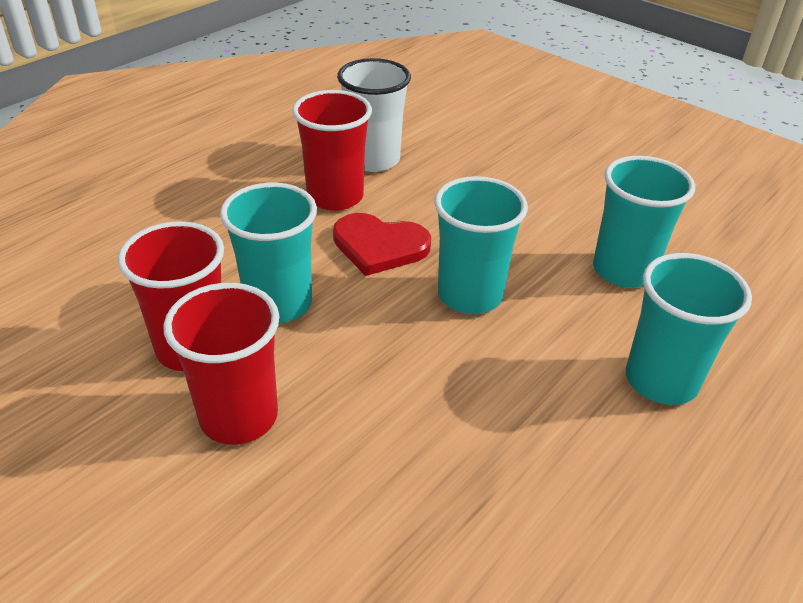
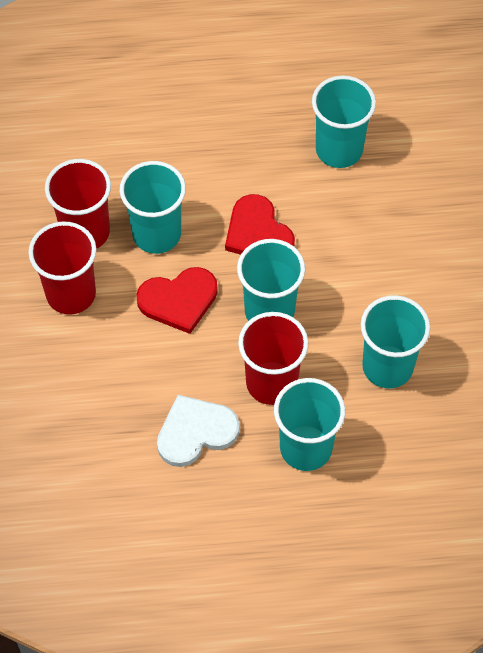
camera: 45 degrees right, 20 degrees up
(335, 197) = (275, 168): red cup -> red cup (271, 383)
(371, 343) = (179, 300): none -> red heart
(373, 160) = (339, 150): white cup -> turquoise cup
(546, 449) = (195, 432): none -> white heart

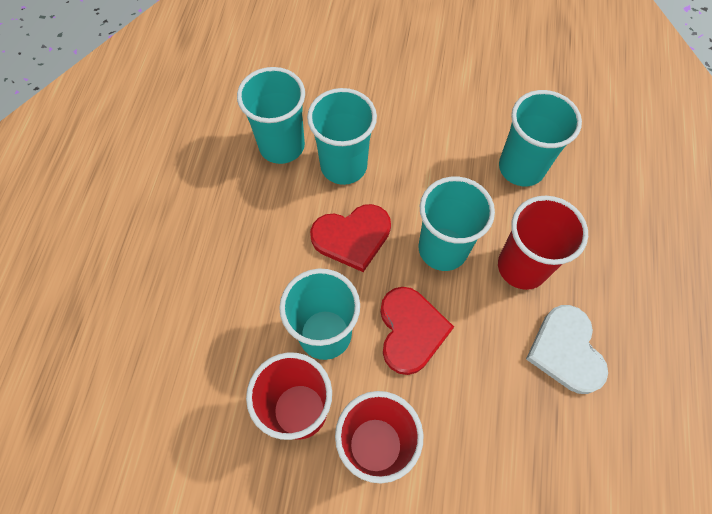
camera: 75 degrees left, 5 degrees up
(306, 448) = (595, 254): turquoise cup -> turquoise cup (343, 166)

